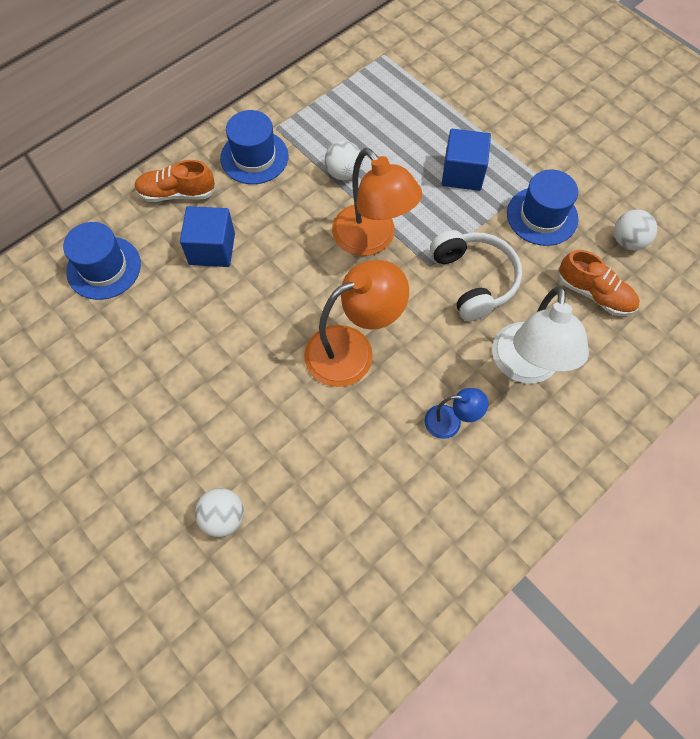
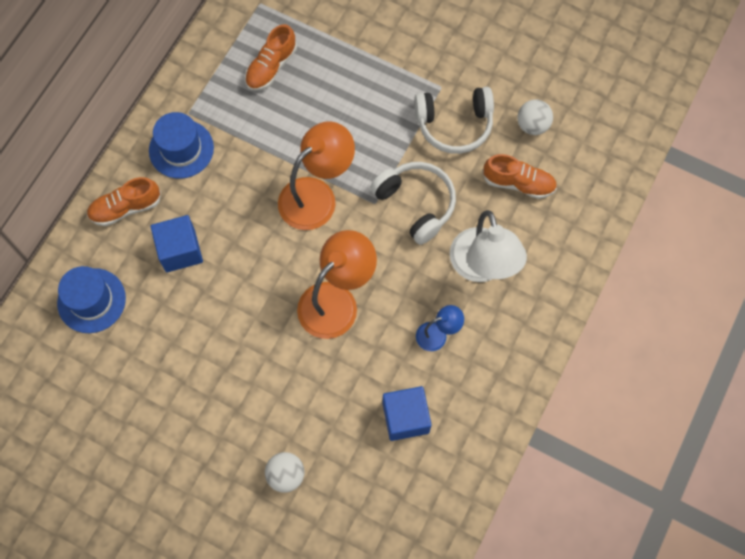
camera: 20 degrees left, 5 degrees up
(343, 173) = (268, 139): white ball -> none
(372, 240) = (316, 195): orange lamp -> orange lamp turned 75 degrees counterclockwise
(373, 111) = (271, 67): none -> orange shoe
(462, 173) = (373, 105): blue cube -> blue cube (405, 418)
(542, 216) = (454, 125): blue hat -> white headphones

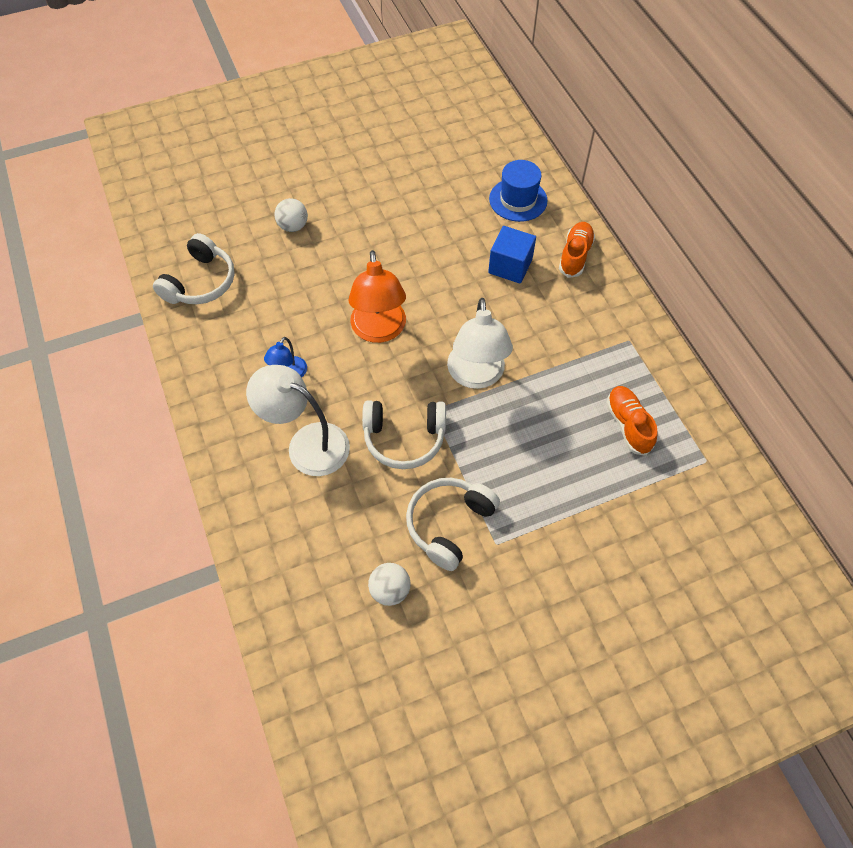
camera: 130 degrees right, 10 degrees down
(181, 149) = (598, 316): blue hat -> none
(316, 195) = (476, 376): orange lamp -> white lamp
(405, 418) = (255, 312): blue cube -> none
(417, 497) = (200, 282): none -> white headphones
(518, 183) = (348, 530): orange shoe -> none

